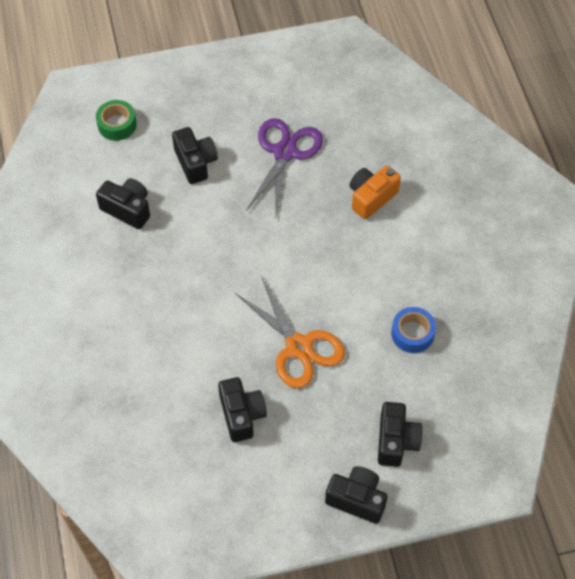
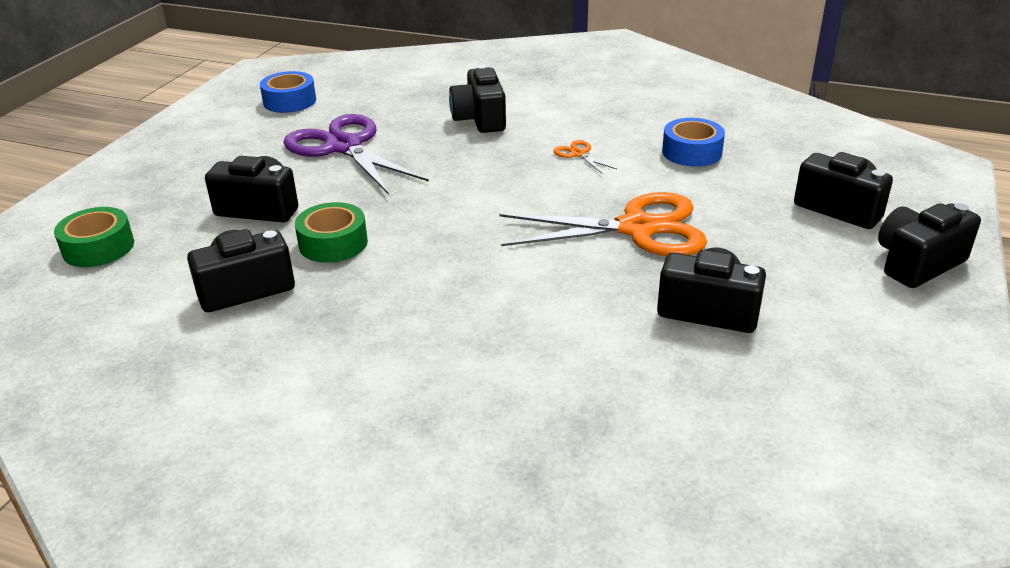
camera: 55 degrees left, 25 degrees down
(187, 217) = (333, 243): none -> green tape
(318, 85) = (289, 101): none -> blue tape
(364, 275) = (578, 154): none -> orange scissors
(371, 197) = (480, 119): orange camera -> black camera

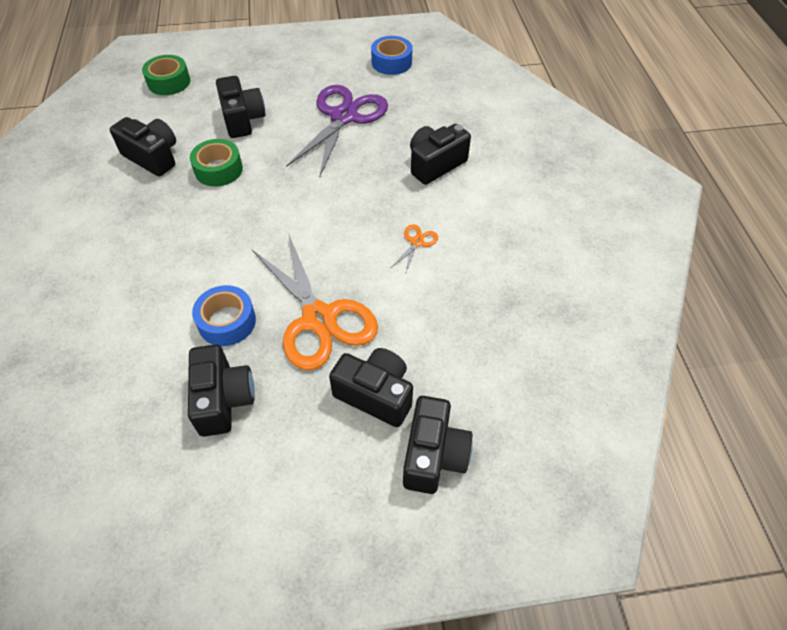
camera: 60 degrees right, 20 degrees up
(692, 152) = (470, 314): blue tape -> blue tape (227, 321)
(917, 263) = (364, 540): black camera -> black camera (375, 394)

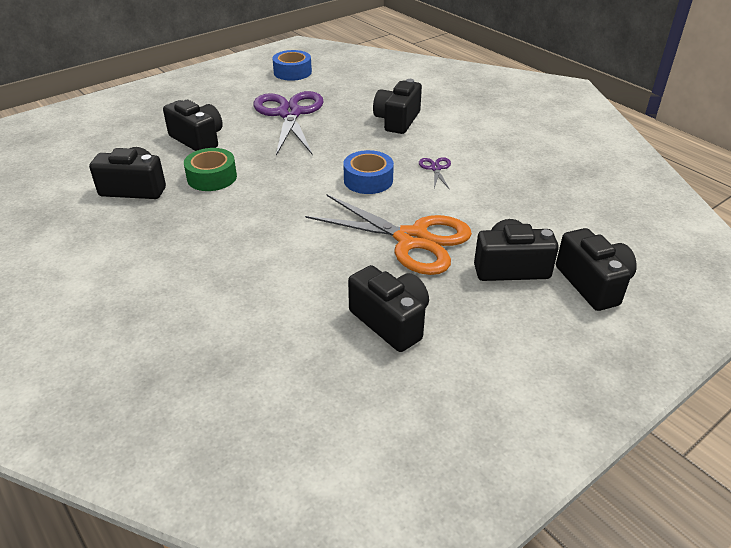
camera: 30 degrees left, 15 degrees down
(169, 82) = (93, 135): green tape -> none
(227, 321) = (335, 271): blue tape -> blue tape (368, 180)
(416, 242) = (435, 168): orange scissors -> purple scissors

